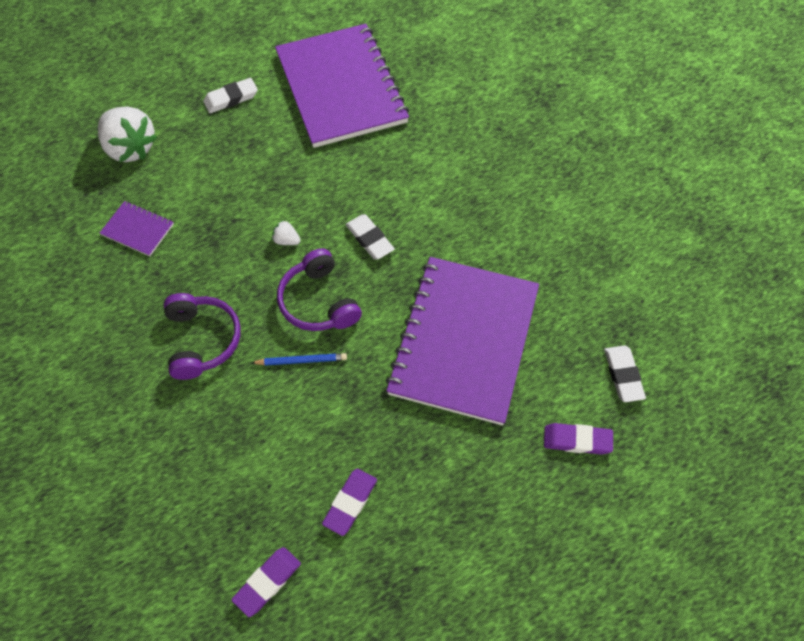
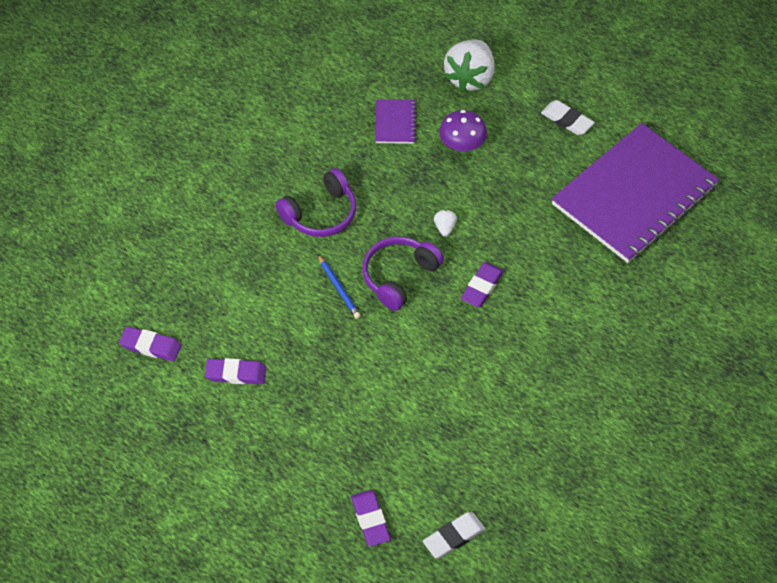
camera: 65 degrees right, 5 degrees down
(201, 186) = (462, 144): none -> purple mushroom
(370, 239) = (482, 287): white eraser -> purple eraser
(464, 341) = (420, 398): purple notebook -> none

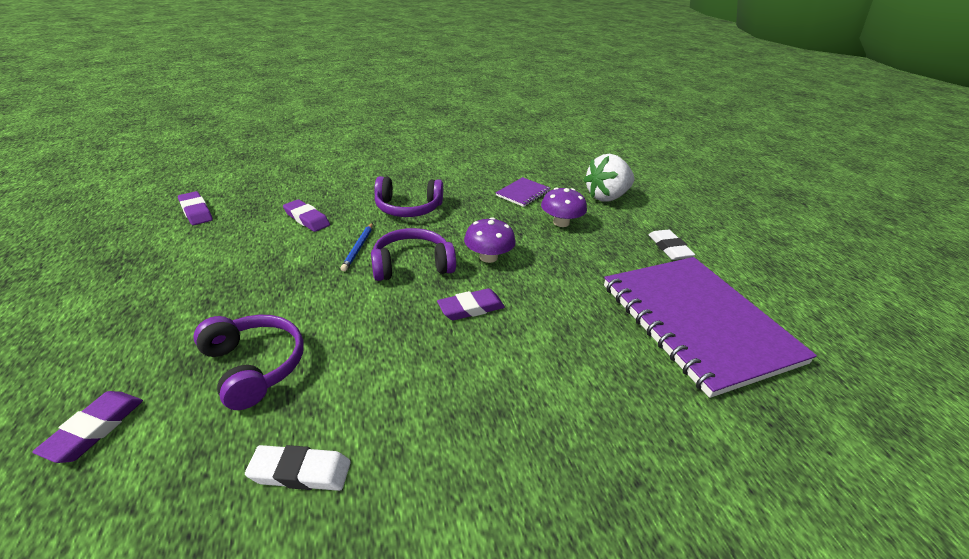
camera: 35 degrees right, 20 degrees down
(236, 374) = (211, 253): purple eraser -> purple eraser (307, 219)
(401, 426) = (254, 366): none -> purple headphones
(445, 227) = (488, 257): white strawberry -> purple mushroom
(454, 537) = (120, 522): white eraser -> white eraser (300, 472)
(634, 195) = (698, 322): purple notebook -> purple notebook turned 75 degrees clockwise

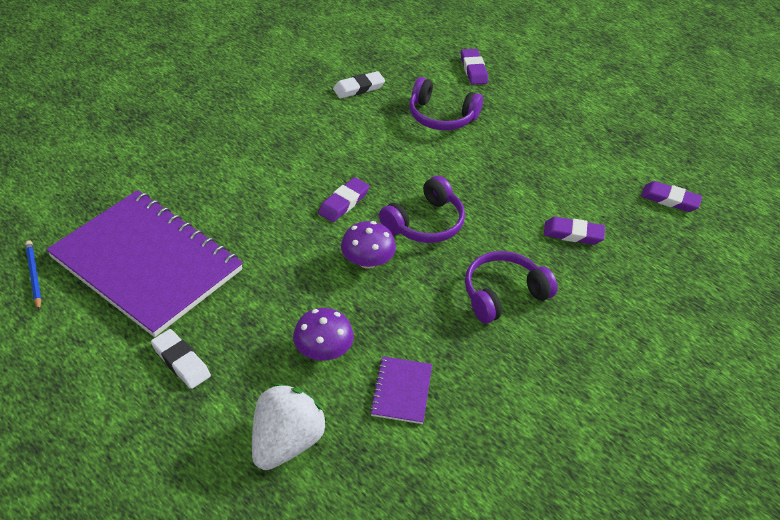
camera: 150 degrees right, 10 degrees up
(358, 248) = (487, 221): blue pencil -> blue pencil (34, 276)

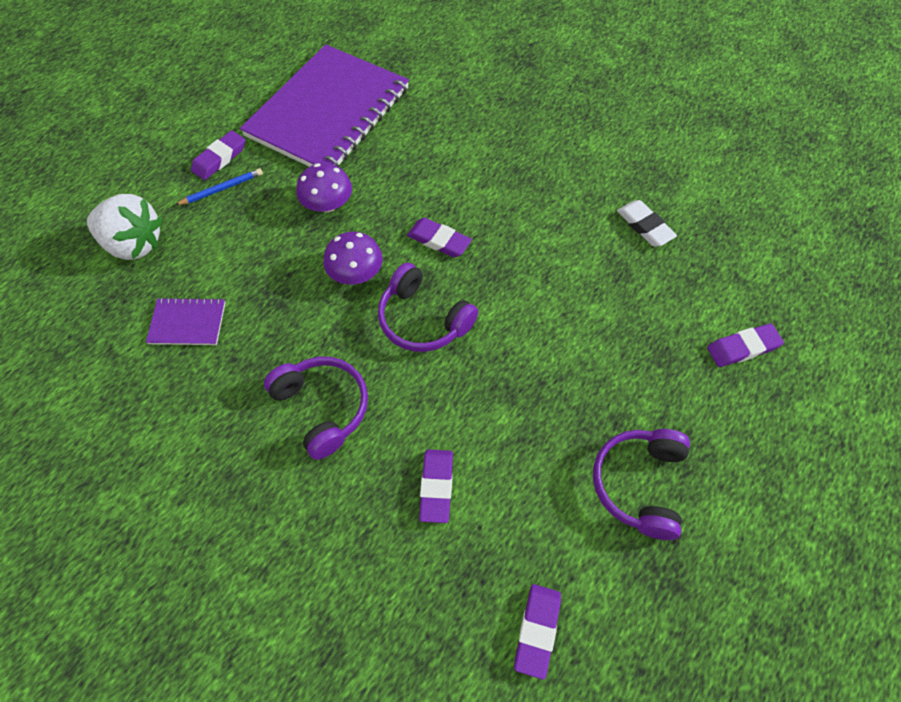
camera: 85 degrees right, 15 degrees up
(34, 276) = (306, 51): blue pencil -> blue pencil (222, 189)
(181, 362) = (219, 158): white eraser -> purple eraser
(323, 350) = (235, 254): purple mushroom -> purple mushroom (327, 204)
(441, 116) = (623, 318): purple headphones -> purple headphones (639, 484)

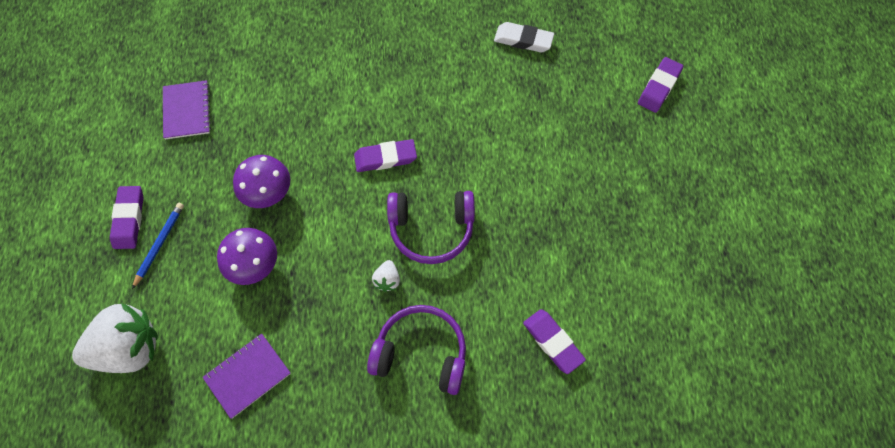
camera: 40 degrees left, 5 degrees up
(328, 112) = (187, 111): purple notebook -> purple notebook, size x0.40
(351, 332) = (387, 280): none -> white strawberry
(356, 273) = (345, 231): purple mushroom -> purple mushroom (253, 264)
(537, 630) = (696, 380): purple eraser -> none
(639, 484) = (675, 233): purple headphones -> none

